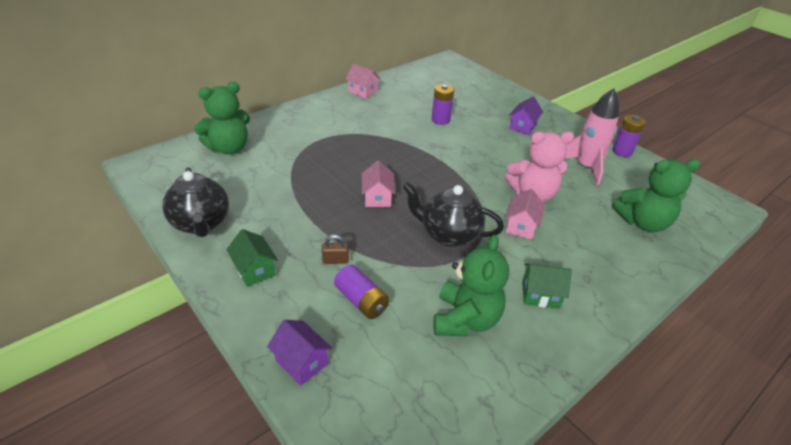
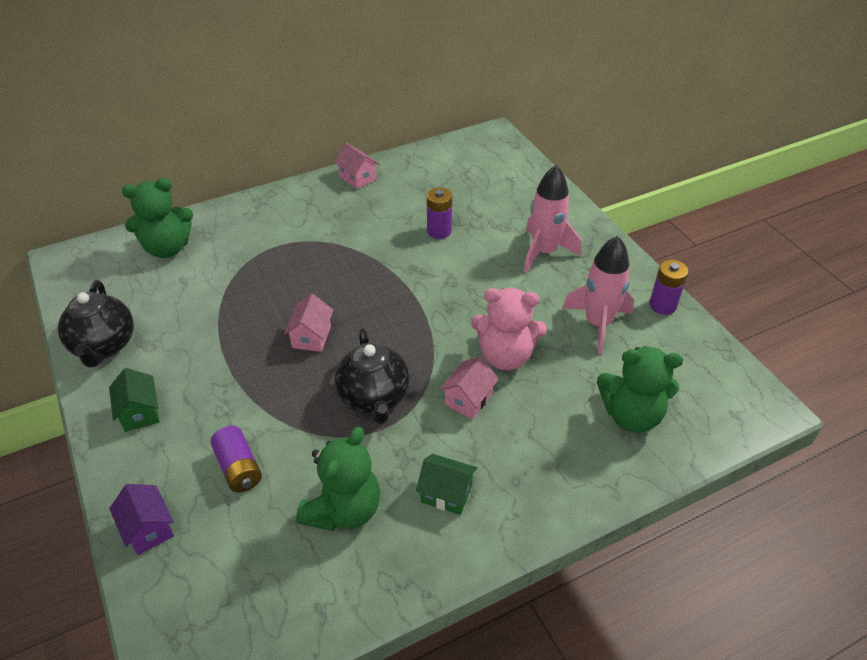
camera: 15 degrees right, 5 degrees up
(335, 260) = (230, 413): brown padlock -> none
(448, 234) = (374, 398): black teapot -> black teapot turned 135 degrees counterclockwise
(523, 126) = (544, 252): purple house -> pink rocket

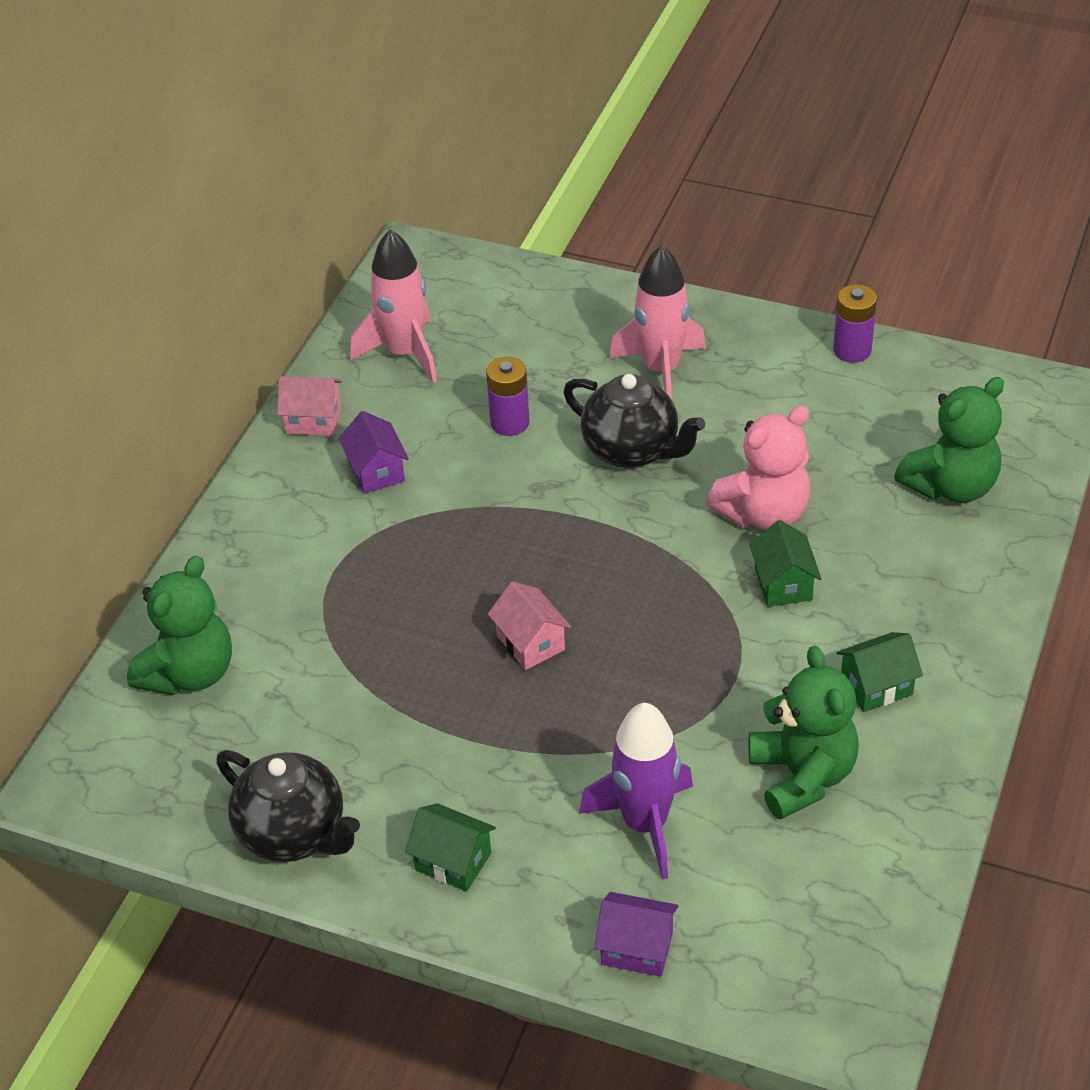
camera: 40 degrees left, 0 degrees up
(239, 468) = (645, 824): purple battery -> purple rocket
(353, 215) = (376, 471): none -> purple house
(374, 398) = (688, 654): black teapot -> black teapot (632, 450)
(468, 399) = (783, 584): pink house -> green house
(598, 324) = (813, 415): pink rocket -> pink rocket (404, 353)

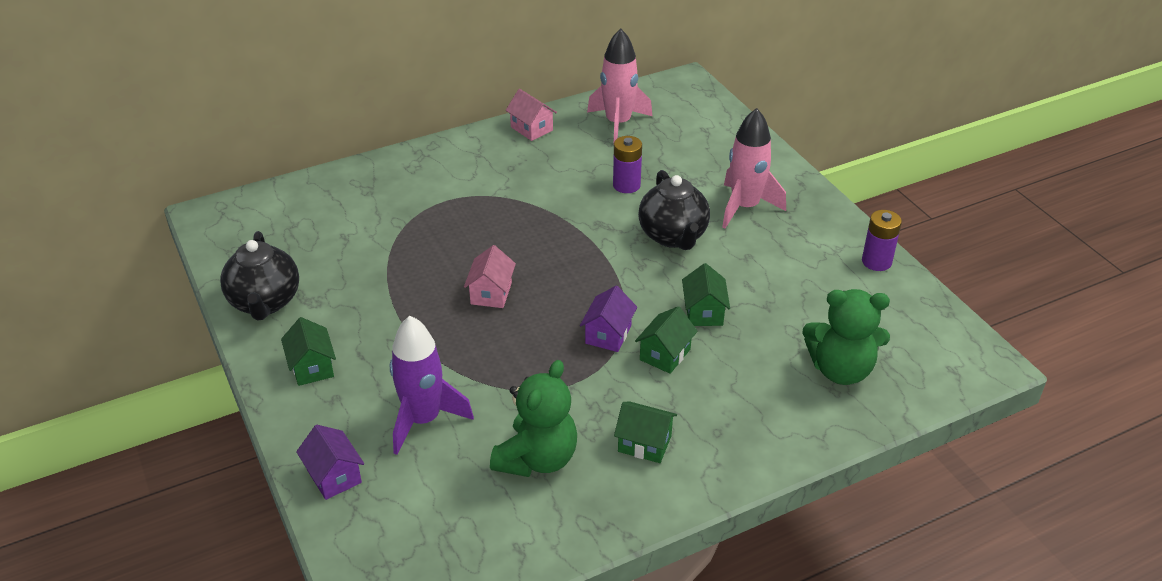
camera: 40 degrees right, 5 degrees down
(189, 673) = (323, 203): green teddy bear -> none
(376, 471) = (529, 168): purple house -> purple house (608, 334)
(763, 514) = (704, 312): pink teddy bear -> green house

